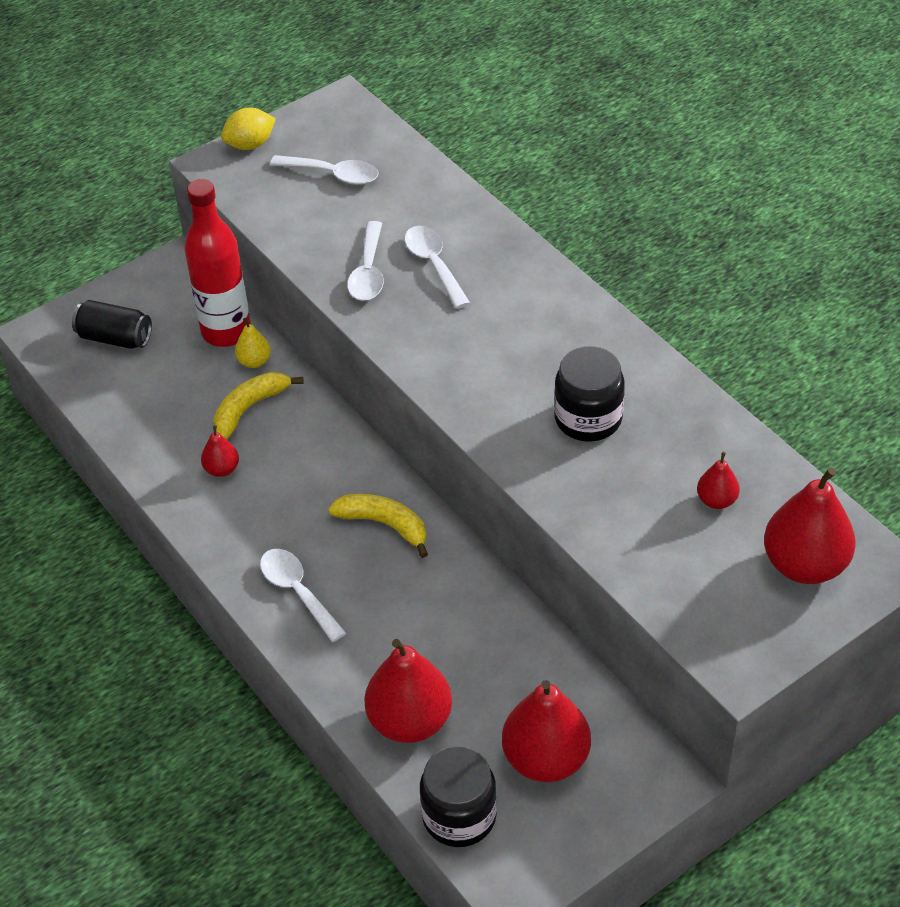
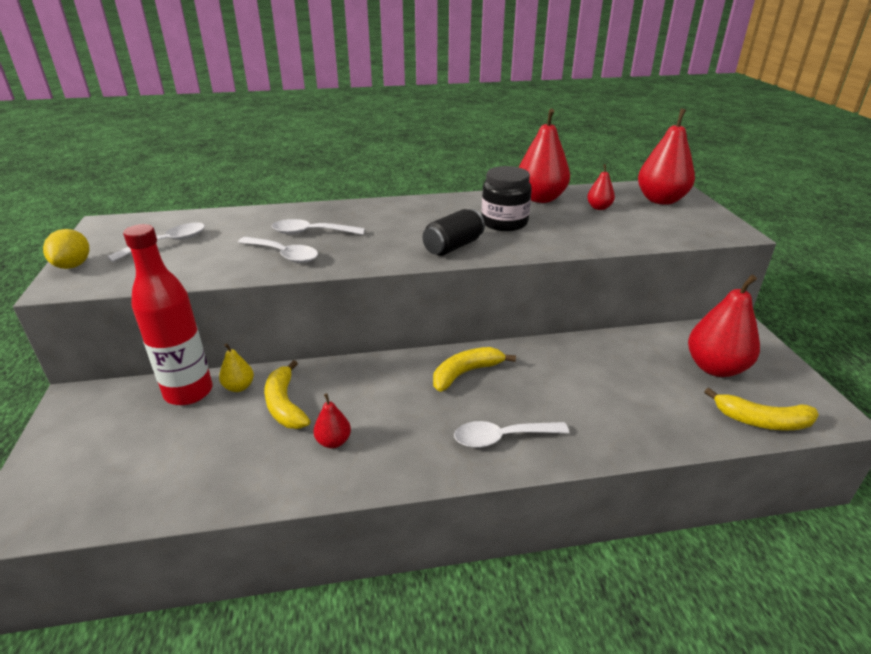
camera: 65 degrees left, 15 degrees down
(115, 338) = (100, 464): black can -> black can (453, 247)
(410, 721) = (663, 418): red pear -> red pear (540, 198)
(459, 816) = (762, 421): black jar -> yellow banana

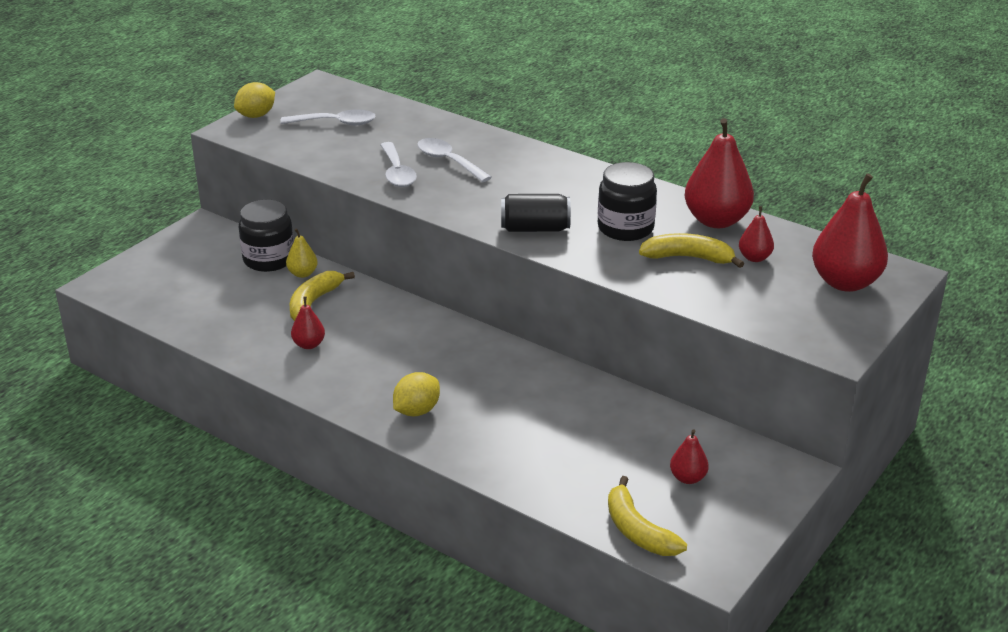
camera: 45 degrees right, 0 degrees up
(188, 392) = (269, 259): red bottle -> black jar
(466, 373) = (468, 355): yellow banana -> yellow banana (688, 258)
(502, 438) = (417, 411): white spoon -> yellow lemon
(715, 368) = (688, 478): red pear -> red pear, size x0.49

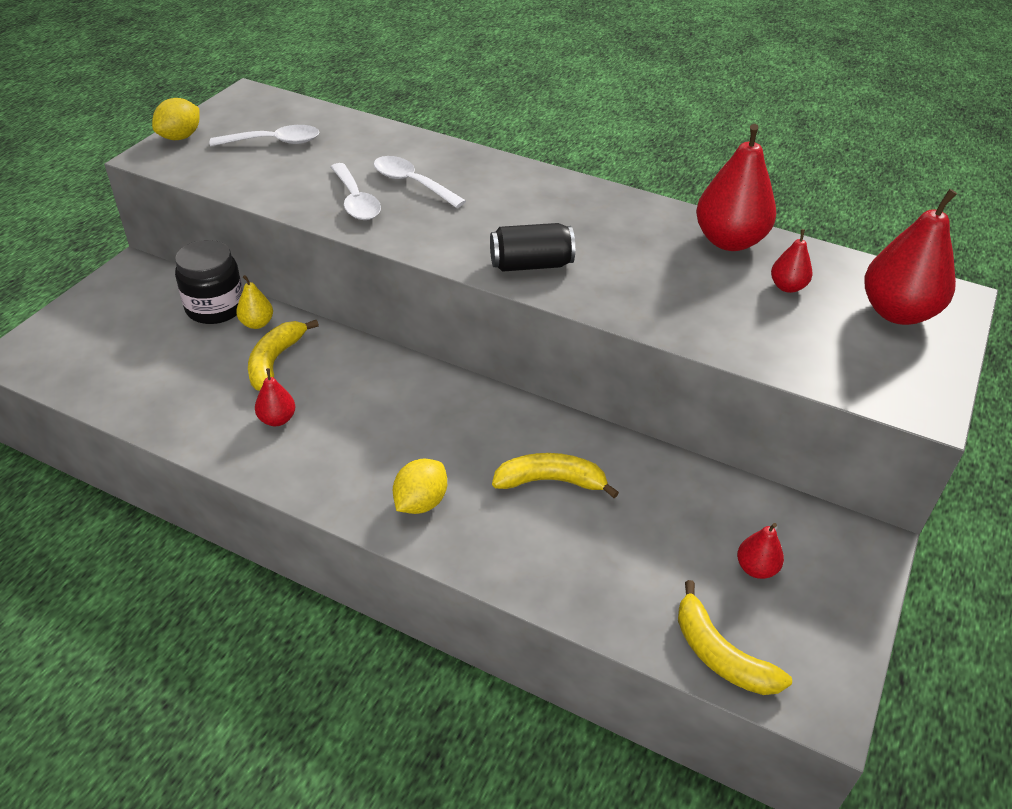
camera: 10 degrees left, 10 degrees up
(625, 228) = (632, 257): black jar -> none
(688, 258) = (714, 292): yellow banana -> yellow banana (550, 481)

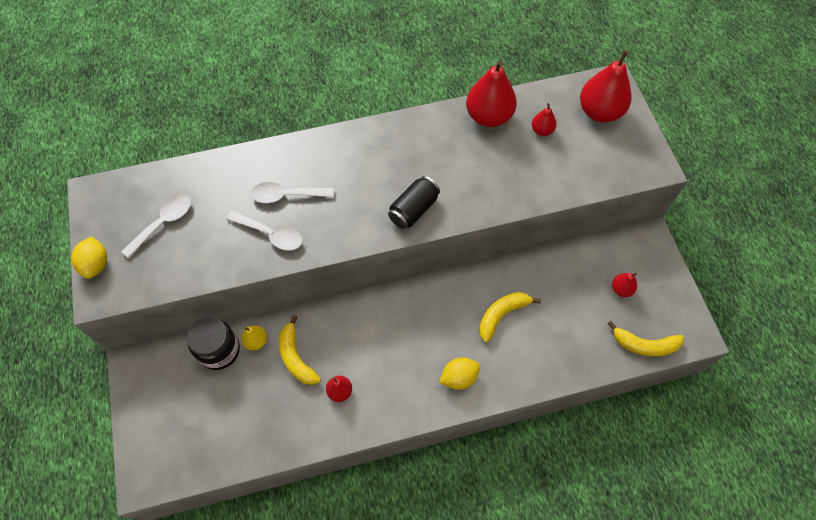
camera: 40 degrees left, 20 degrees up
(420, 502) = (459, 377): yellow lemon -> yellow lemon turned 75 degrees clockwise

